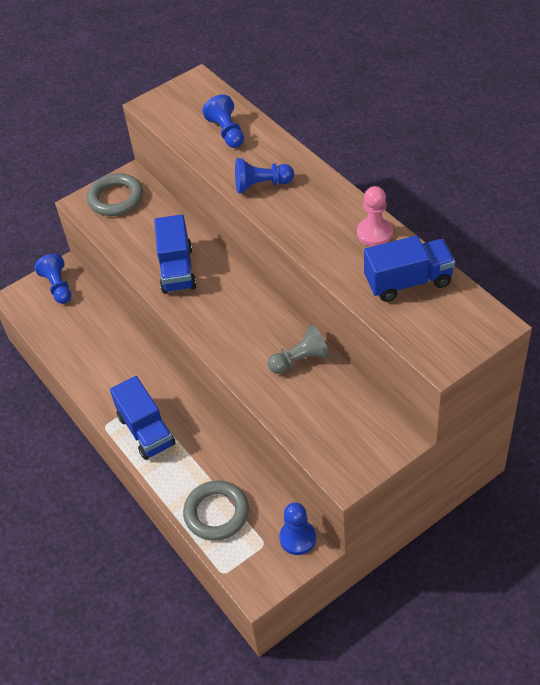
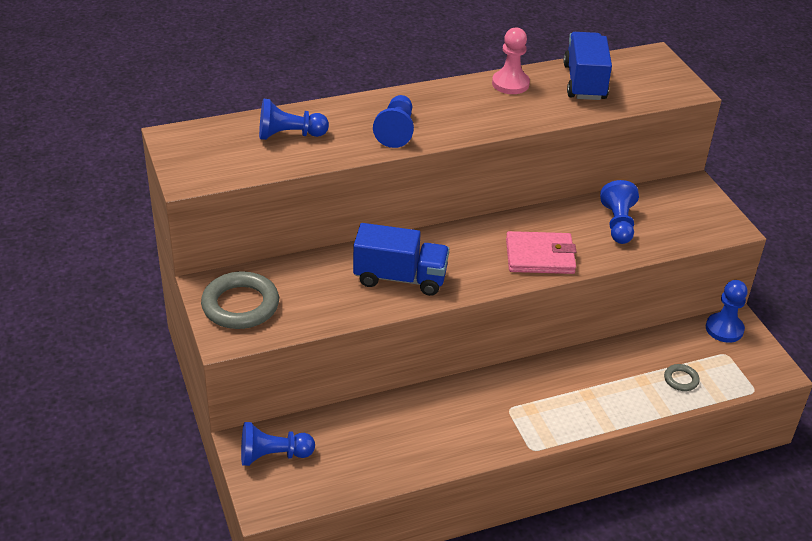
camera: 80 degrees left, 10 degrees down
(146, 431) = (552, 414): blue truck -> none
(216, 513) = (681, 380): grey ring -> grey ring, size x0.48
(239, 345) = (540, 256): none -> pink wallet
(301, 360) = (577, 220): grey pawn -> none
(309, 390) = (618, 224): none -> blue pawn

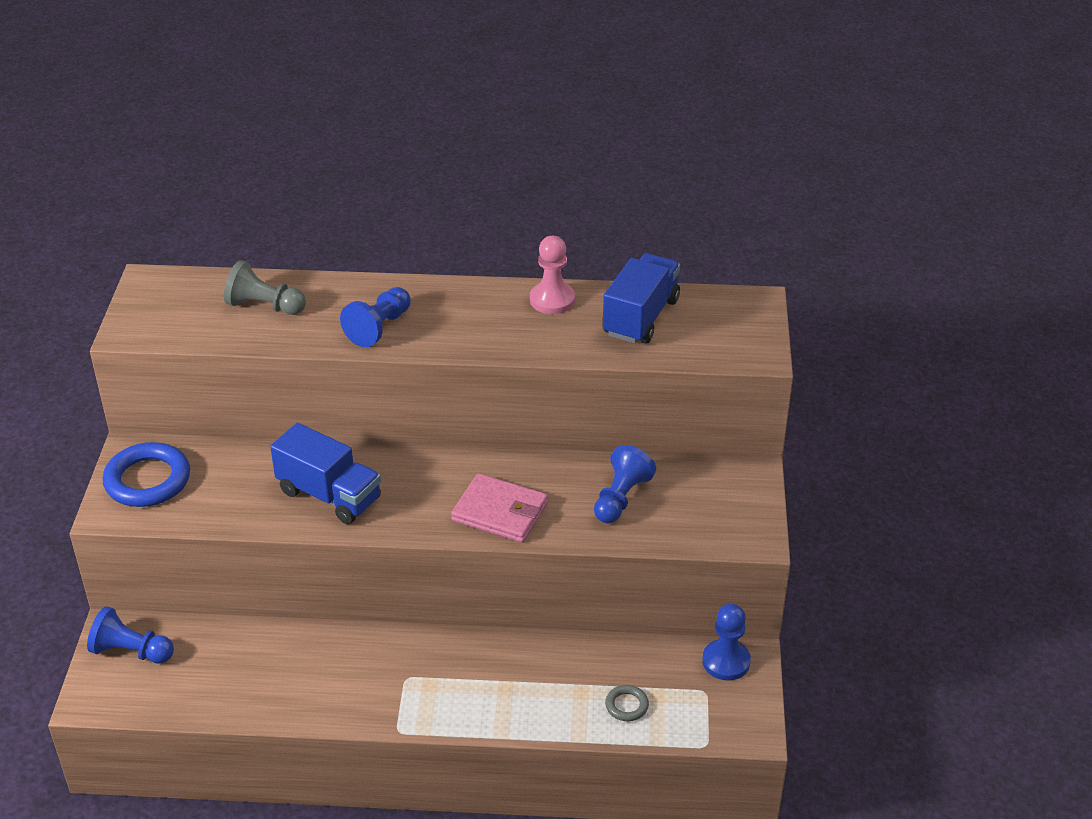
camera: 25 degrees right, 0 degrees up
(240, 305) = (148, 480): grey ring -> blue ring
(289, 135) = (264, 306): blue pawn -> grey pawn

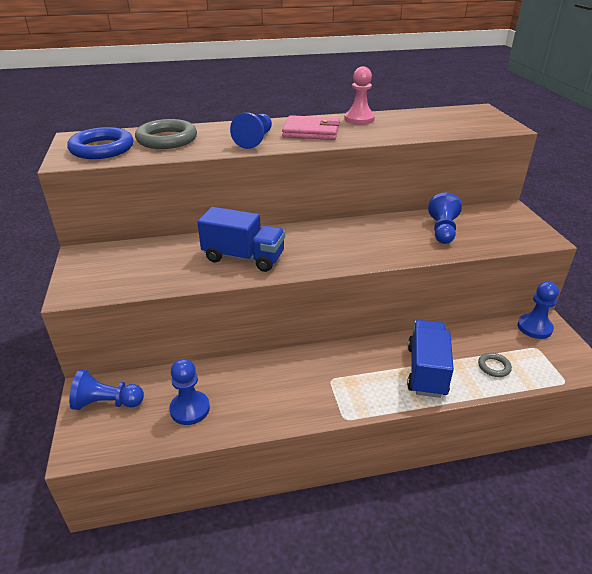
camera: 15 degrees left, 5 degrees down
(148, 480) = (99, 269): blue ring -> blue ring (102, 149)
(223, 679) = (190, 409): none -> blue pawn
(264, 306) = (167, 139): grey pawn -> grey ring
(500, 512) = (370, 249): pink wallet -> pink wallet (311, 131)
(641, 317) = (420, 120): blue truck -> blue truck (426, 371)

